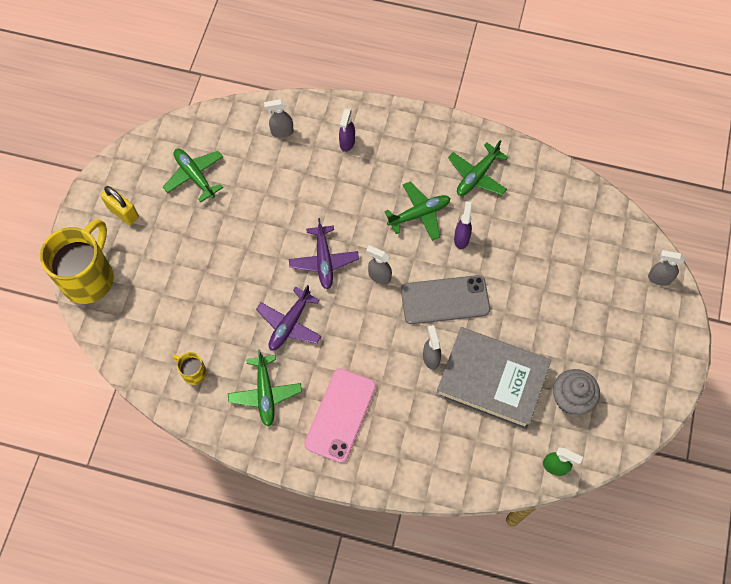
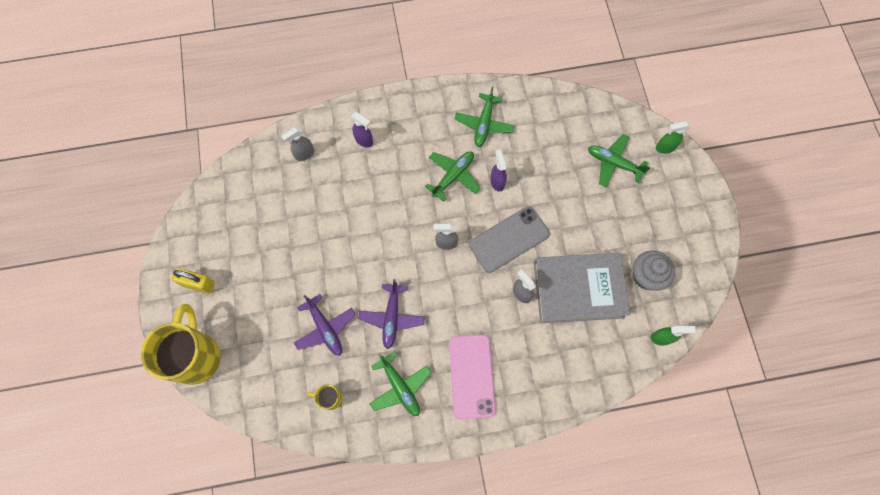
camera: 25 degrees left, 5 degrees up
(195, 176) = (247, 224): green plane -> green plane (613, 163)
(324, 261) = (394, 250): purple plane -> purple plane (325, 328)
(347, 143) = (364, 140): purple spray bottle -> purple spray bottle turned 45 degrees counterclockwise
(659, 278) = (664, 148): grey spray bottle -> green spray bottle

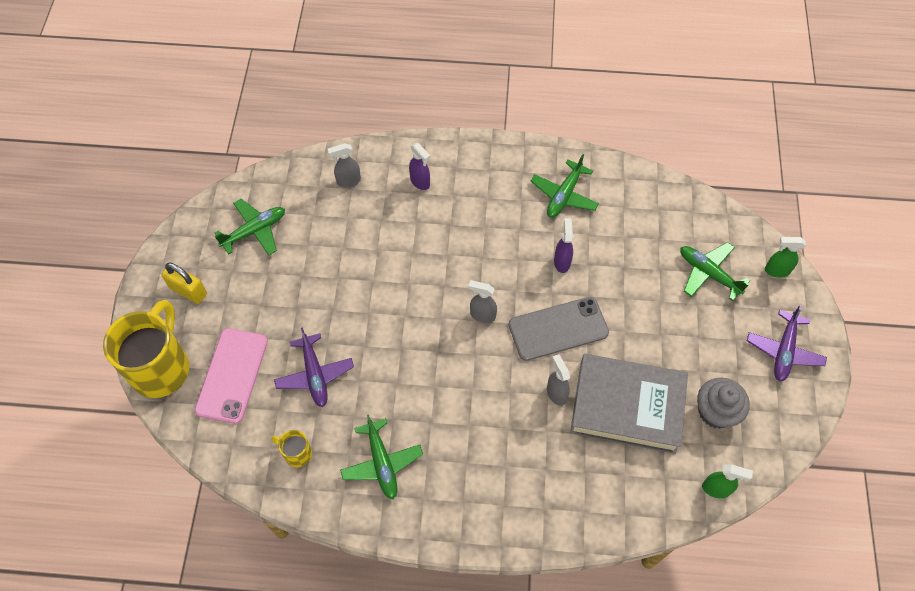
camera: 15 degrees right, 10 degrees down
(391, 317) = (395, 382): purple plane -> purple plane (784, 351)
(453, 176) = (512, 243): green plane -> green plane (255, 231)
(471, 376) = (470, 472): pink phone -> pink phone (232, 375)

